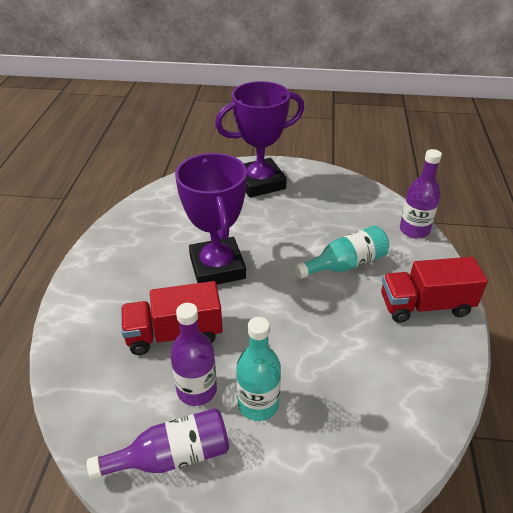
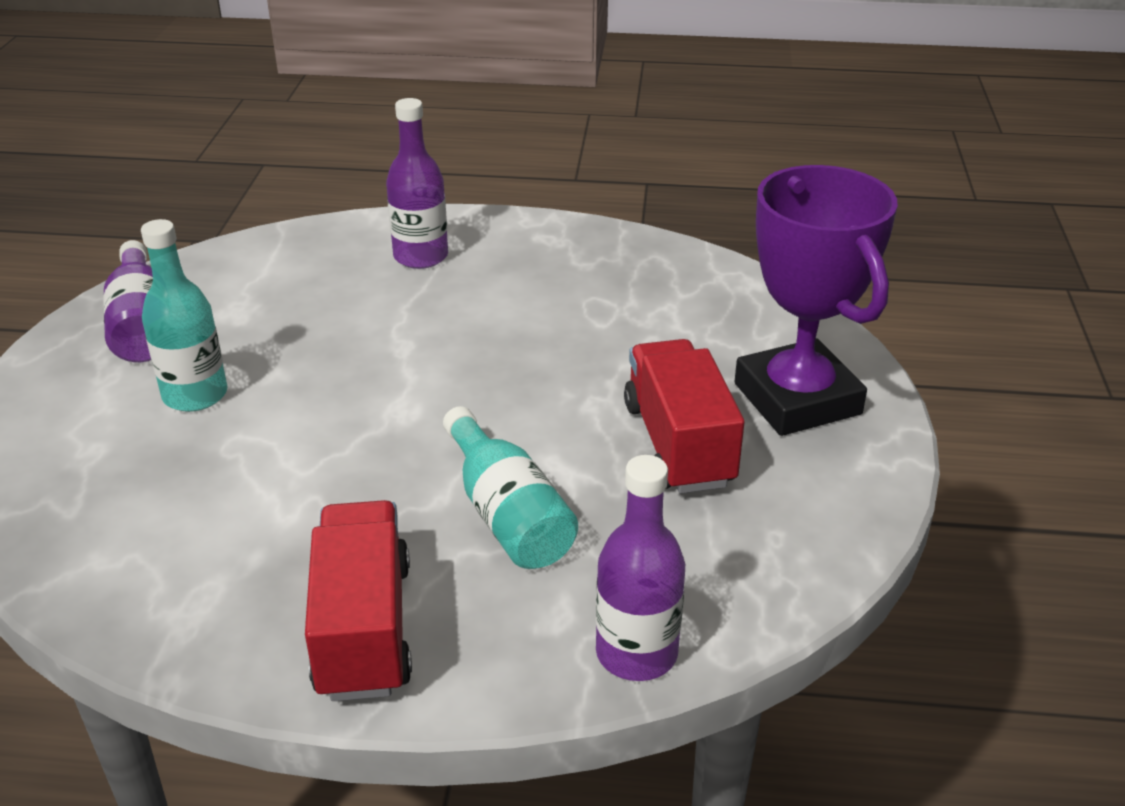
camera: 90 degrees right, 5 degrees down
(174, 334) = (355, 314): red truck -> red truck (678, 444)
(197, 390) = (241, 339): purple bottle -> purple bottle (421, 256)
(217, 267) = (508, 349): purple trophy -> none

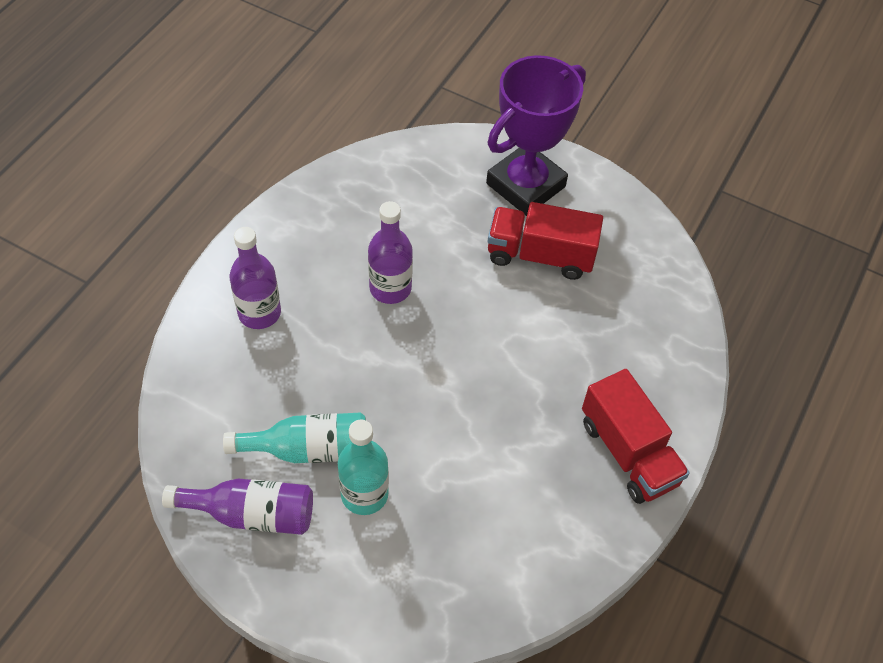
camera: 70 degrees left, 20 degrees up
(363, 629) = (628, 452): red truck -> red truck turned 135 degrees counterclockwise
(507, 514) = (564, 356): turquoise bottle -> turquoise bottle (309, 449)
(636, 653) = (689, 339): purple bottle -> purple bottle (390, 288)
(797, 399) = (525, 185): purple trophy -> purple trophy turned 45 degrees counterclockwise

